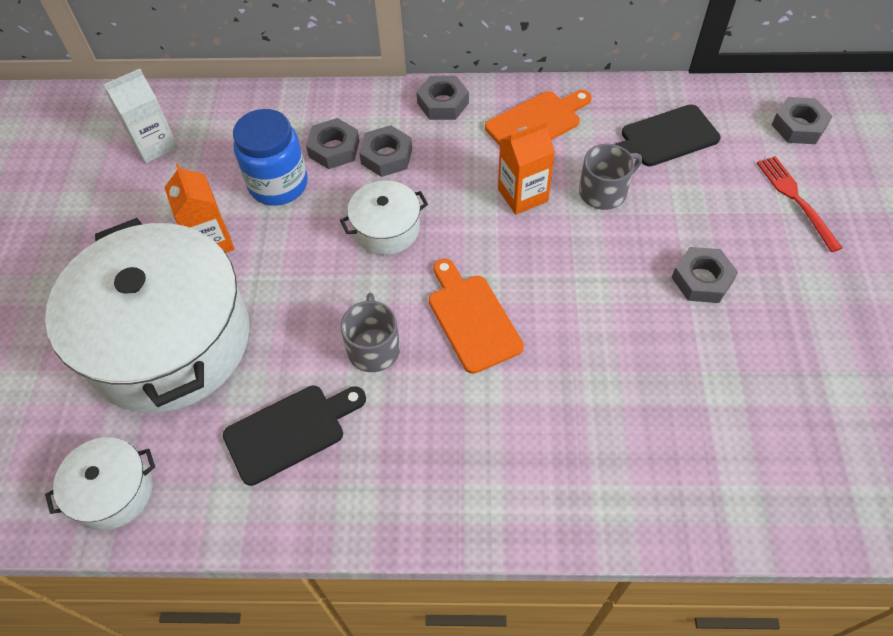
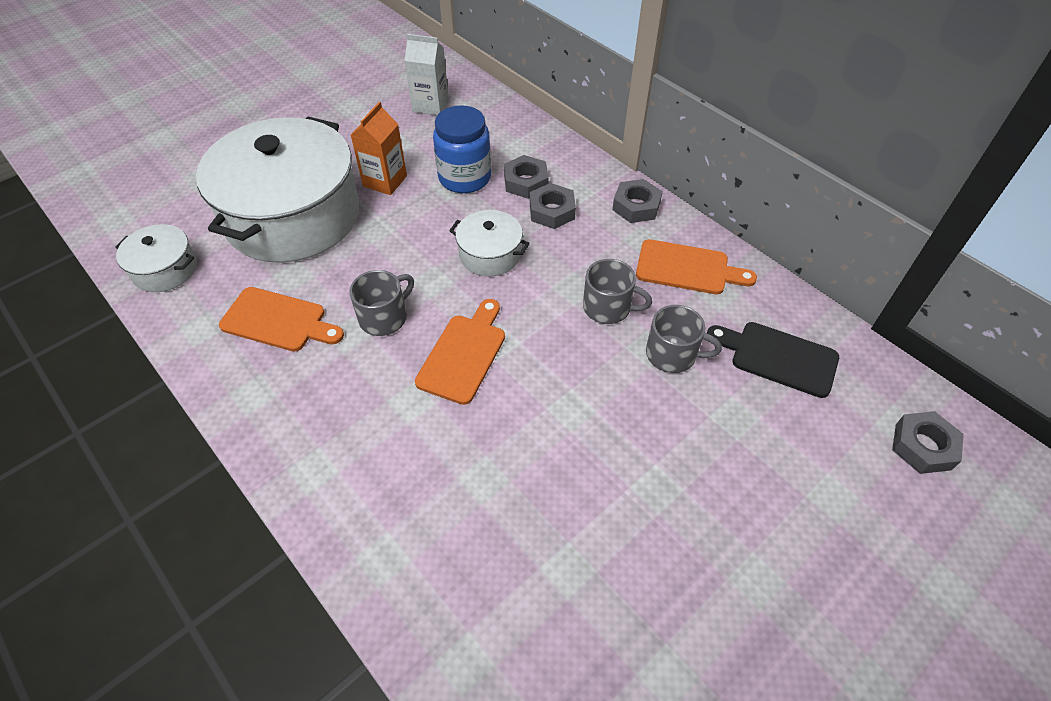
camera: 45 degrees right, 5 degrees down
(290, 431) = (278, 321): black cutting board -> orange cutting board
(522, 195) = (608, 307): orange carton -> grey mug
(702, 279) = (662, 480): grey nut -> none
(795, 199) = (835, 497): red fork -> none

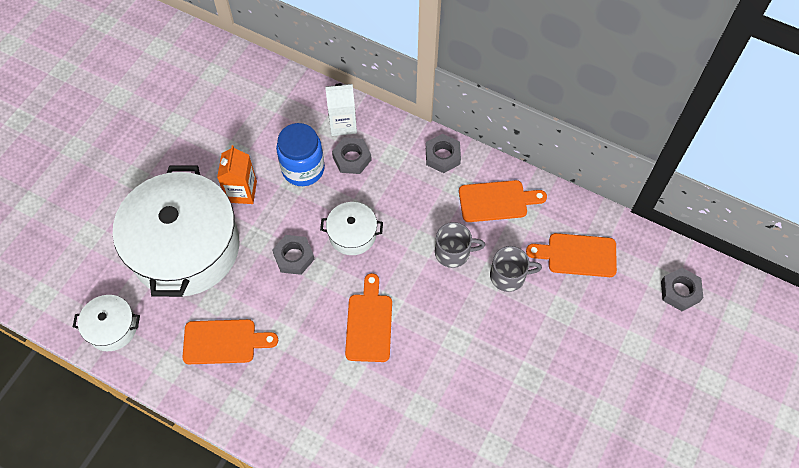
camera: 20 degrees left, 10 degrees up
(384, 317) = (299, 313): grey mug -> none
(430, 105) = (242, 102): white carton -> white carton (343, 124)
(552, 211) = (382, 180): grey nut -> grey nut (294, 257)
(778, 357) = (577, 255): black cutting board -> orange cutting board

